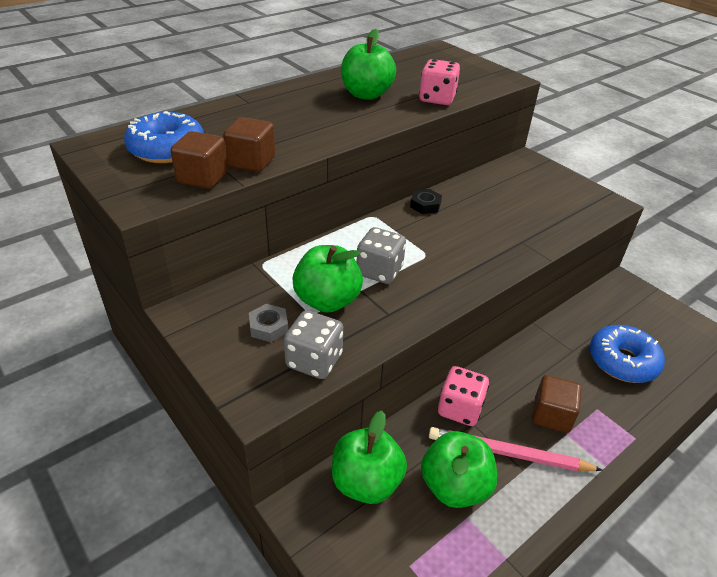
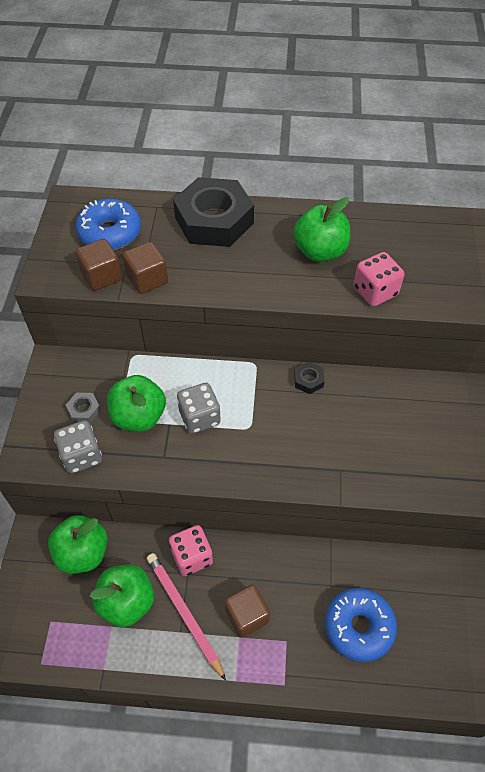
camera: 45 degrees right, 15 degrees up
(255, 108) = (214, 220): none -> black nut

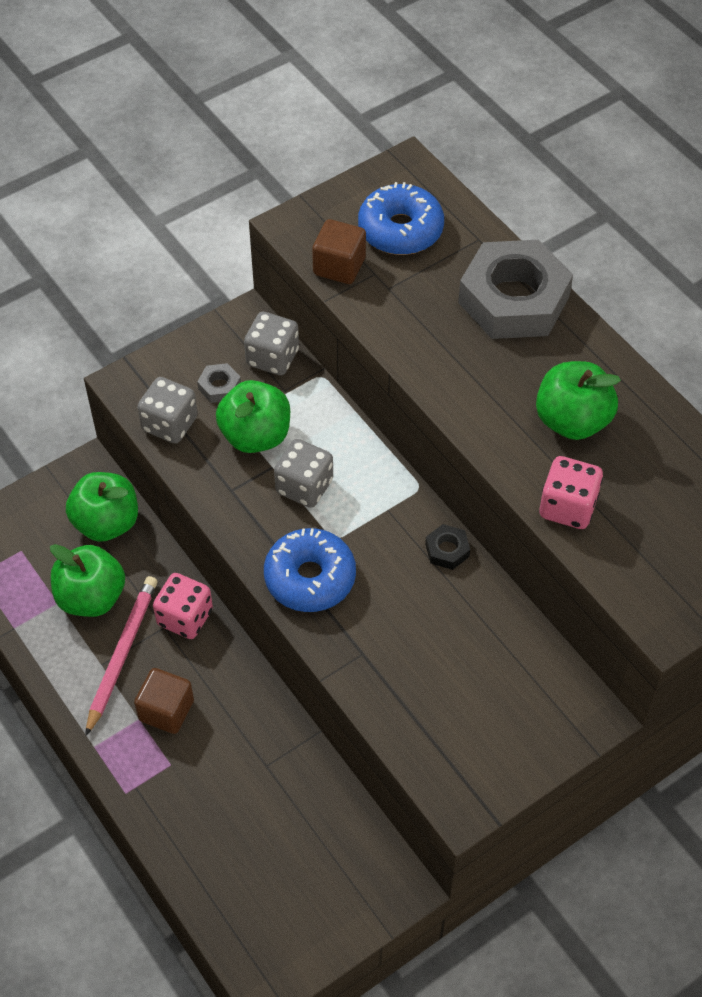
camera: 50 degrees right, 0 degrees up
(94, 369) = (272, 358): none -> grey dice
(147, 279) = (374, 304): brown cube -> none
(214, 220) = (513, 299): black nut -> grey nut
(359, 627) = (243, 822): blue donut -> blue donut (310, 578)

